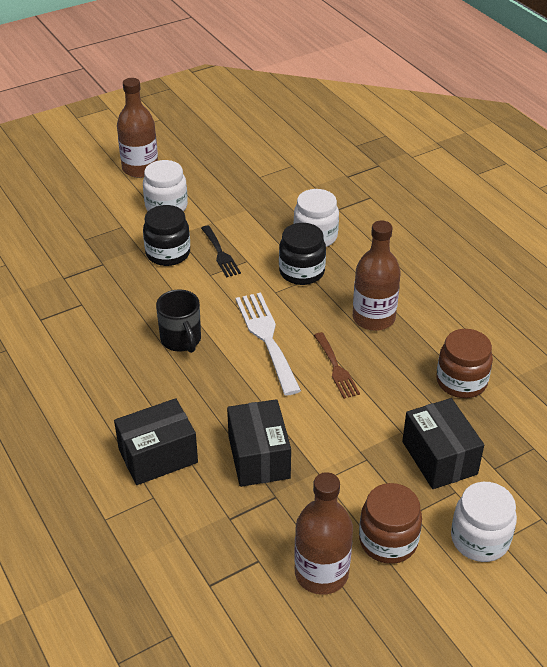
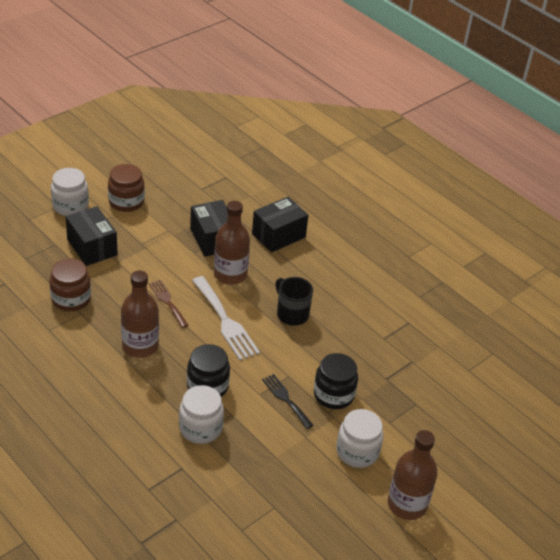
camera: 165 degrees right, 0 degrees up
(321, 573) = (164, 185): brown bottle -> brown bottle (230, 274)

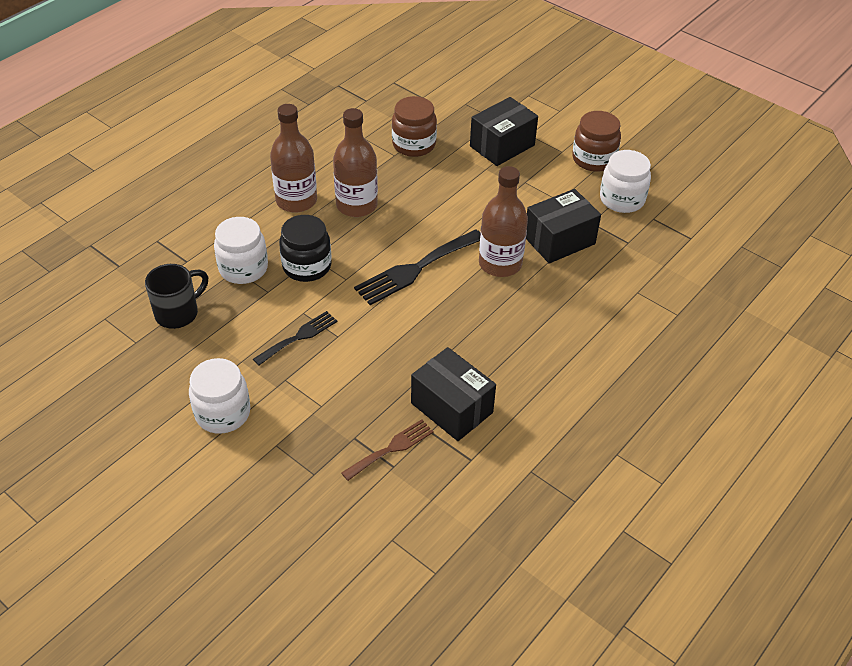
camera: 85 degrees right, 5 degrees up
(70, 206) = (564, 119): white jar -> white jar (622, 199)
(167, 302) = (433, 216): brown fork -> brown fork (391, 448)
(225, 321) = (416, 269): white fork -> black fork
(278, 235) = (595, 302): black box -> black box (452, 408)
(291, 314) = (448, 329): black mug -> black mug (178, 313)
(333, 395) = (314, 382): black jar -> none
(407, 504) = (142, 469): brown bottle -> brown bottle (296, 200)

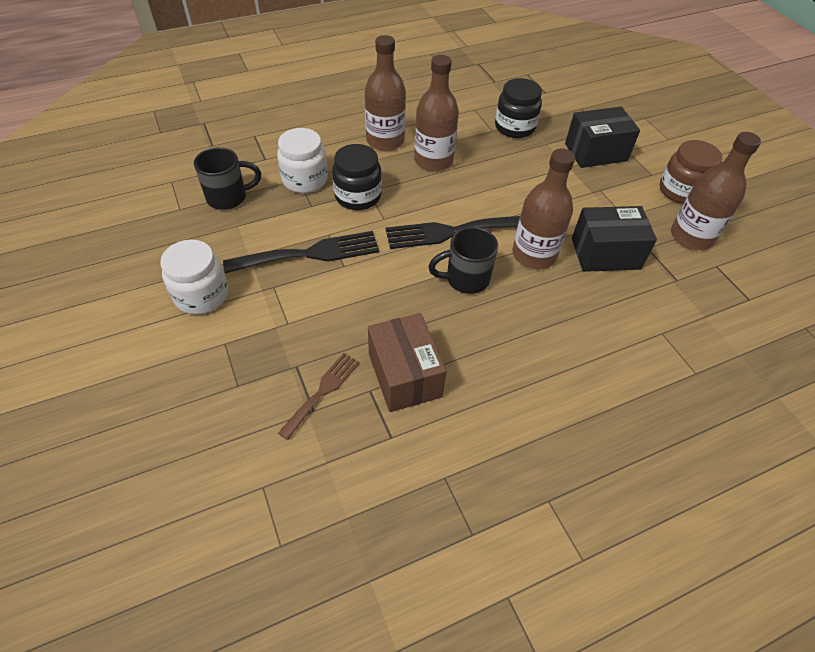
camera: 25 degrees right, 5 degrees up
(299, 337) = (310, 253): black fork -> black fork, size x1.65
(391, 448) = (322, 391): brown fork -> brown fork turned 45 degrees counterclockwise
(414, 144) = (514, 127): brown jar -> black jar
(452, 408) = (404, 375): black box -> brown box
(454, 307) = (465, 279): none -> black mug
(622, 199) = (691, 236): white jar -> brown bottle

